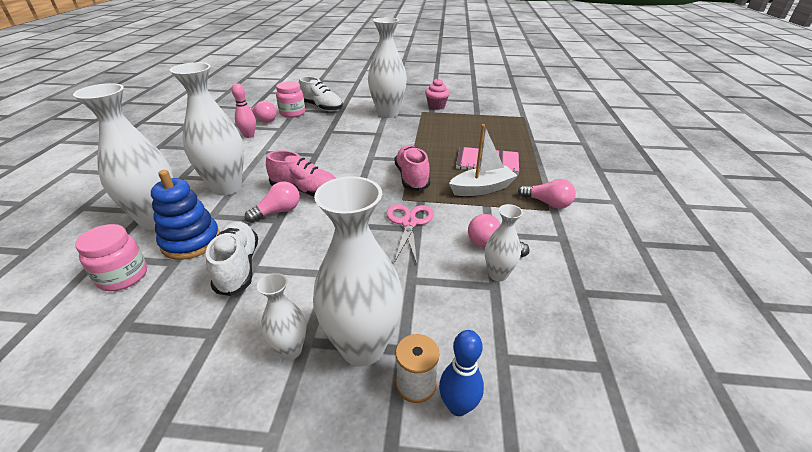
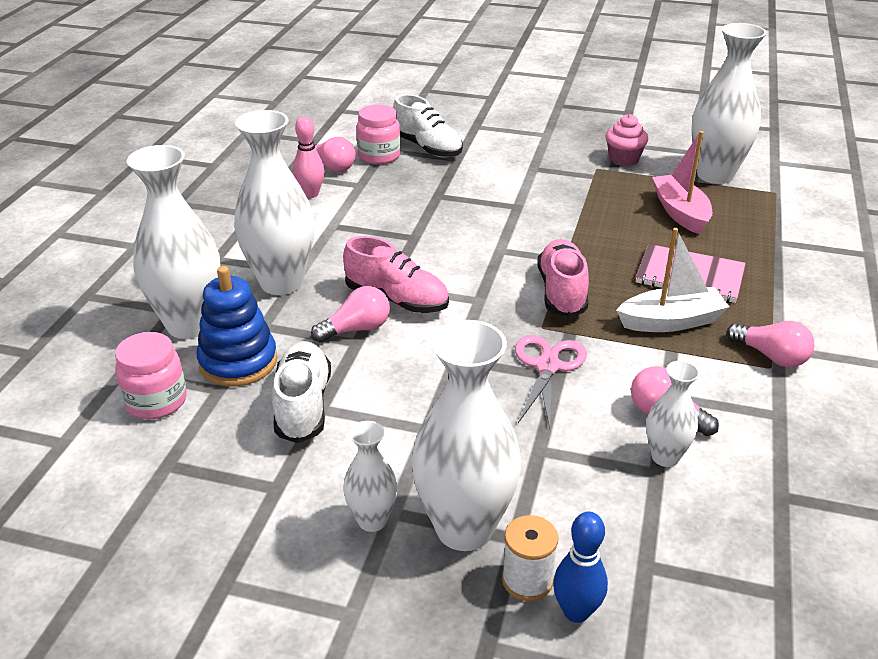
camera: 10 degrees right, 0 degrees up
(388, 113) = (537, 168): white vase -> white vase (715, 175)
(474, 130) = (680, 212): none -> pink boat

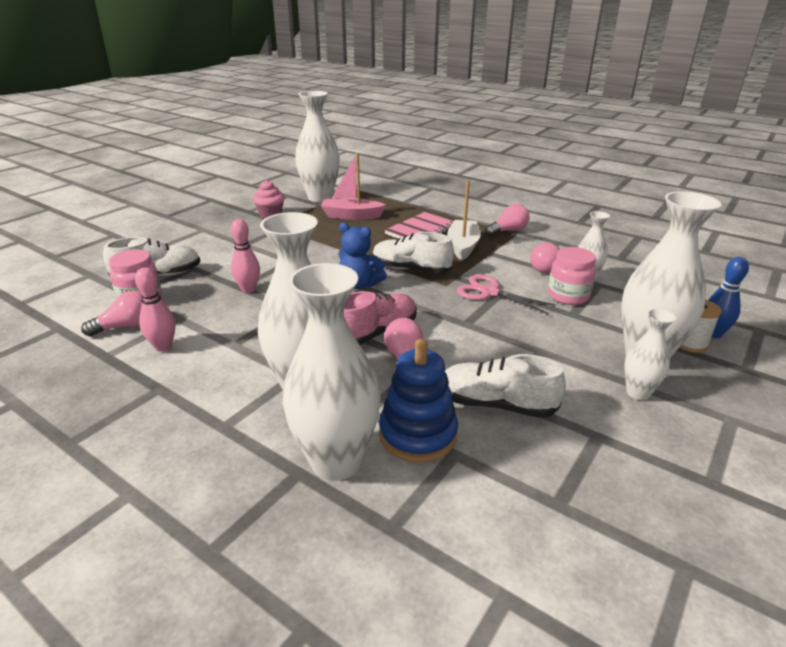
camera: 70 degrees left, 5 degrees down
(156, 401) = (458, 502): pink jar -> pink jar (568, 296)
(435, 202) = (248, 289): none -> pink bowling pin
(495, 264) = (359, 284): none -> blue teddy bear
(562, 292) = (411, 269): pink shoe -> white shoe

